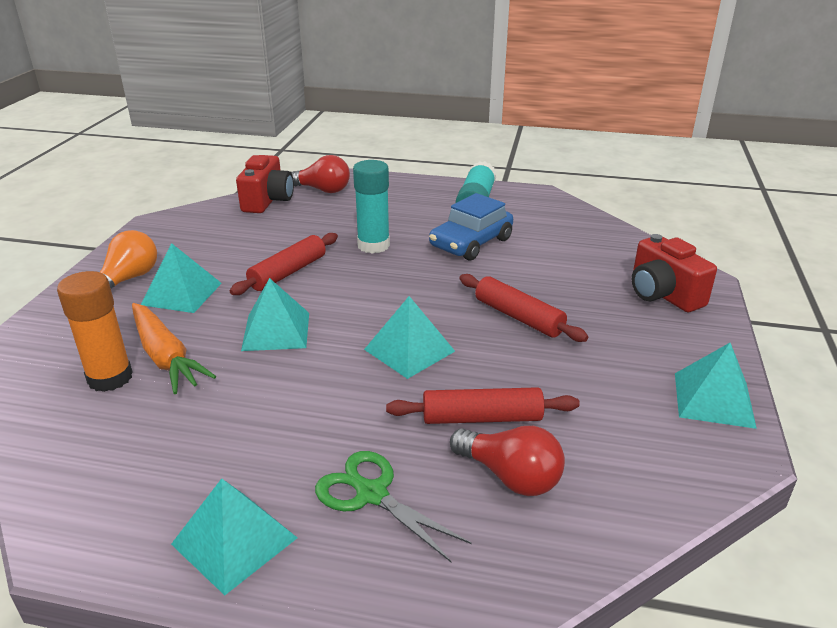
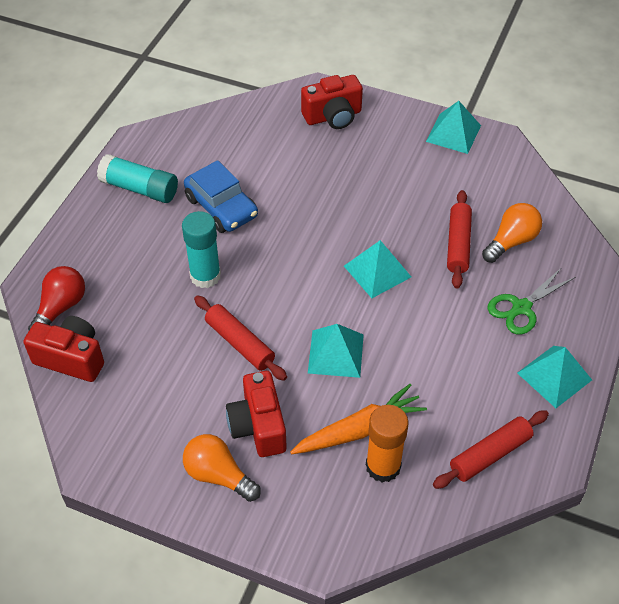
camera: 80 degrees left, 20 degrees up
(182, 294) = (258, 426): turquoise pyramid -> red camera
(510, 476) = (511, 241): red light bulb -> orange light bulb
(518, 317) = (346, 201): red rolling pin -> red rolling pin (490, 454)

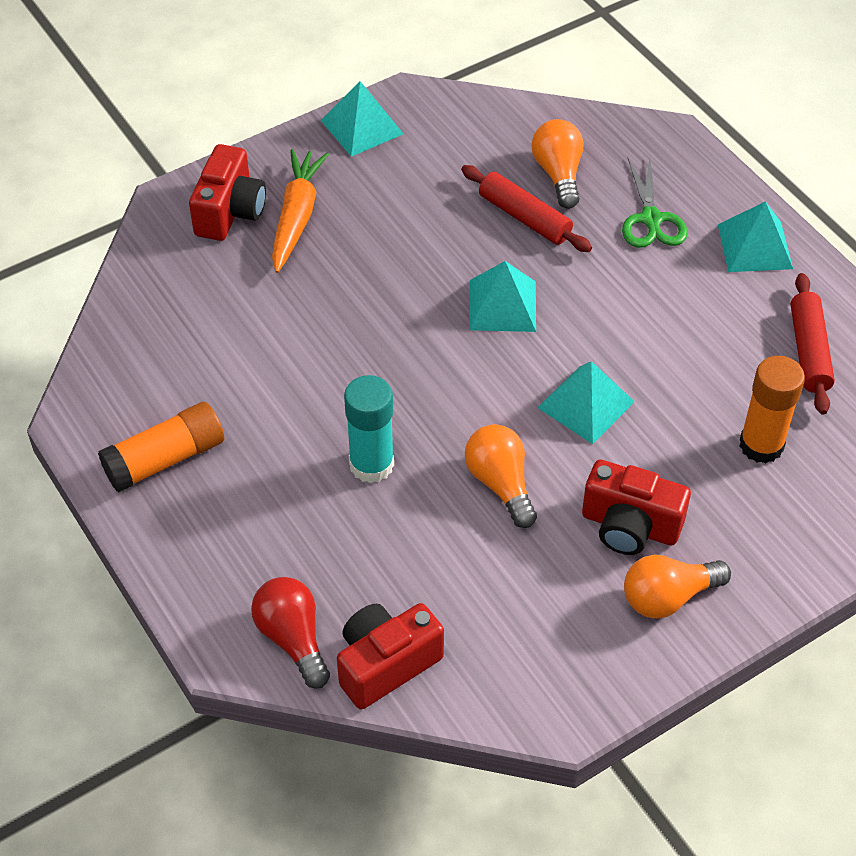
camera: 55 degrees left, 0 degrees up
(140, 188) = (165, 459): turquoise glue stick -> orange glue stick
(221, 207) = (275, 393): blue car -> none
(239, 343) = (500, 483): red rolling pin -> orange light bulb
(359, 429) = (701, 439): orange carrot -> orange carrot (296, 216)

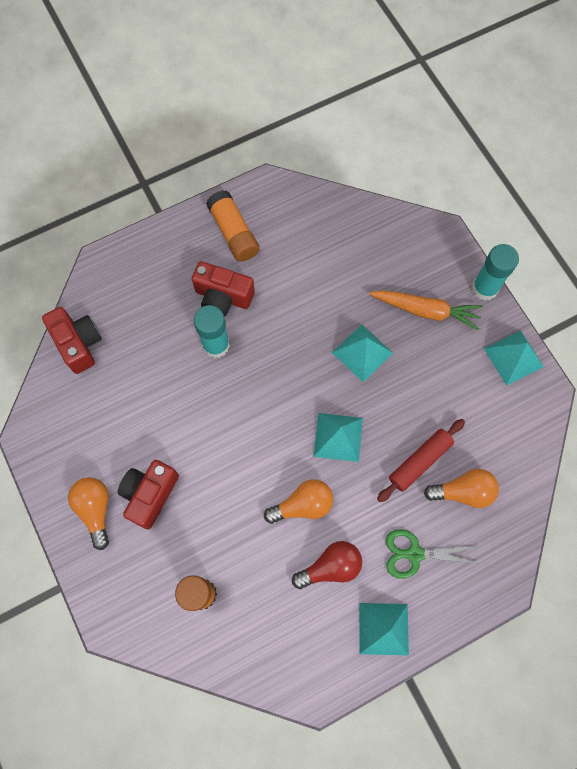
camera: 95 degrees right, 20 degrees up
(230, 212) = (432, 270): red camera -> red camera (223, 297)
(258, 155) = (485, 288): none -> turquoise glue stick
(293, 638) = (103, 296): red light bulb -> red light bulb (330, 567)
(500, 483) = (192, 419): orange light bulb -> orange light bulb (303, 505)
(585, 404) = (248, 481): turquoise pyramid -> turquoise pyramid (362, 352)
(809, 351) = (279, 648): red rolling pin -> none

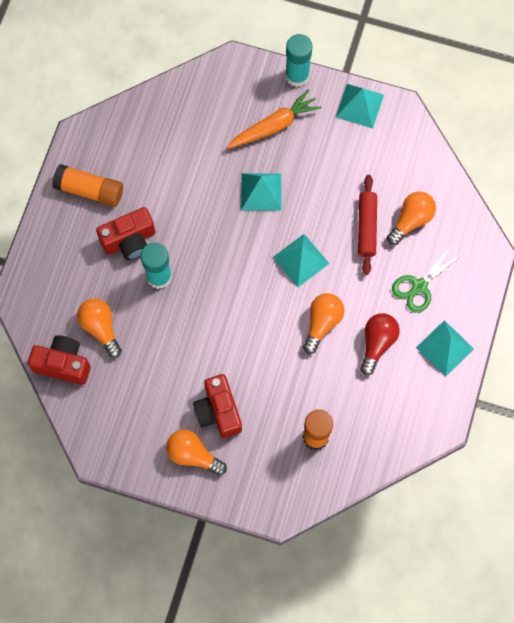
camera: 45 degrees left, 0 degrees up
(133, 343) = (101, 328): none -> orange light bulb

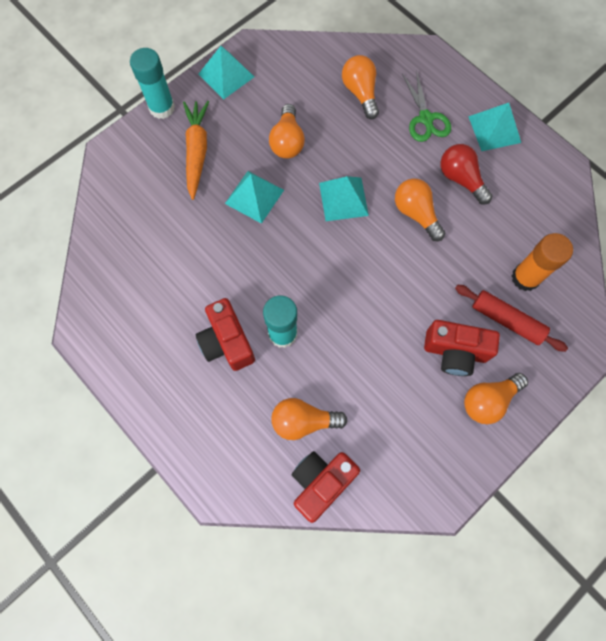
camera: 60 degrees left, 0 degrees up
(90, 190) = (147, 352): orange glue stick -> none
(129, 241) = (227, 342): red camera -> red camera turned 150 degrees clockwise
(326, 188) = (287, 141): none -> orange light bulb
(367, 227) = (345, 129): red rolling pin -> red rolling pin (506, 320)

